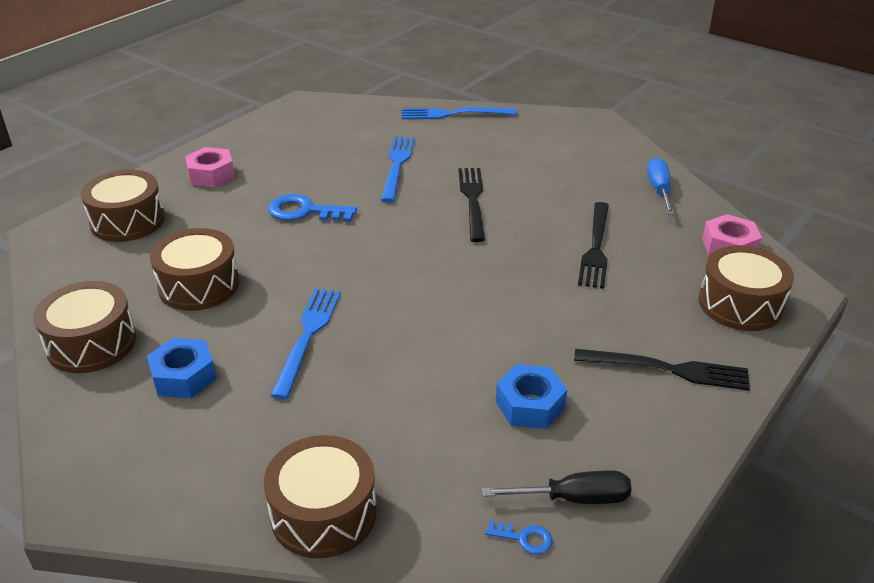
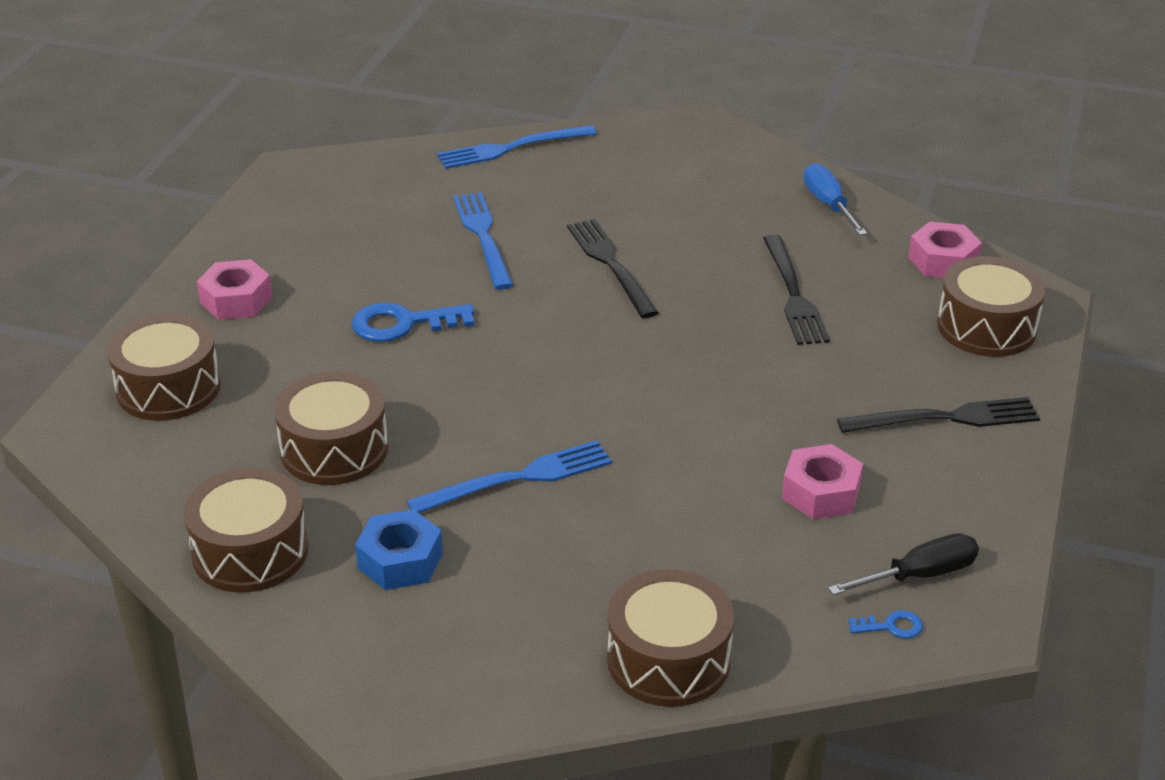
camera: 20 degrees left, 0 degrees up
(308, 336) = (518, 478): blue fork -> blue fork turned 75 degrees clockwise
(530, 405) = (821, 492): blue nut -> pink nut

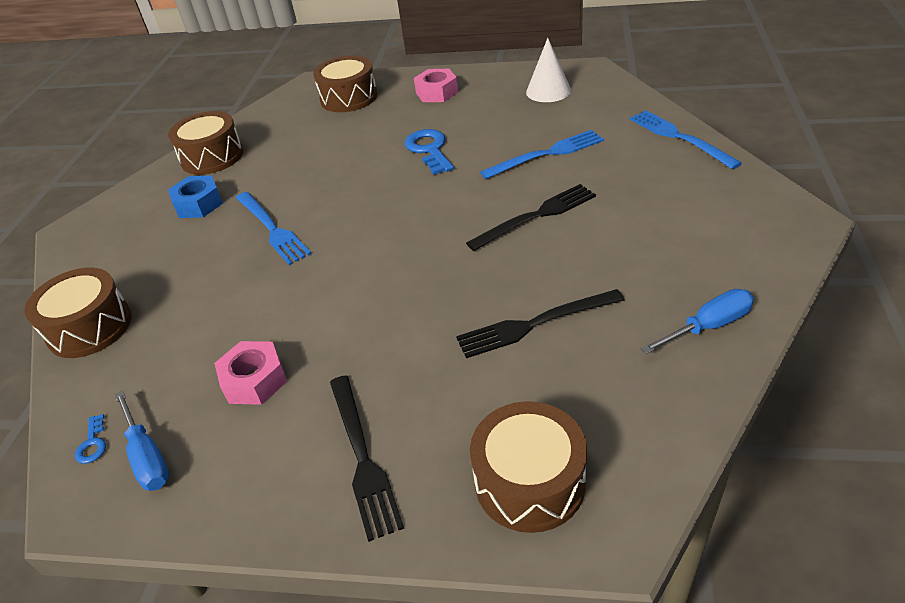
camera: 85 degrees right, 5 degrees up
(321, 209) = (548, 91): none -> white cone
(334, 449) = (298, 158): brown drum -> none
(919, 575) = (147, 456): black screwdriver -> blue screwdriver
(943, 261) = (646, 431): pink nut -> none

